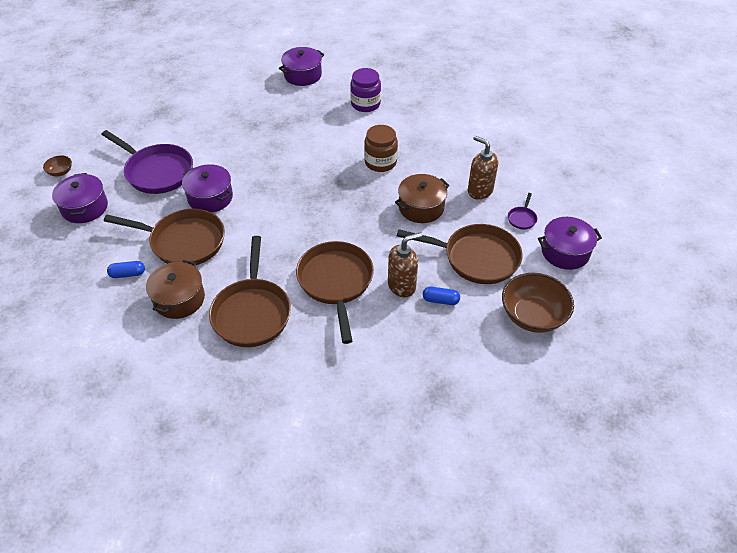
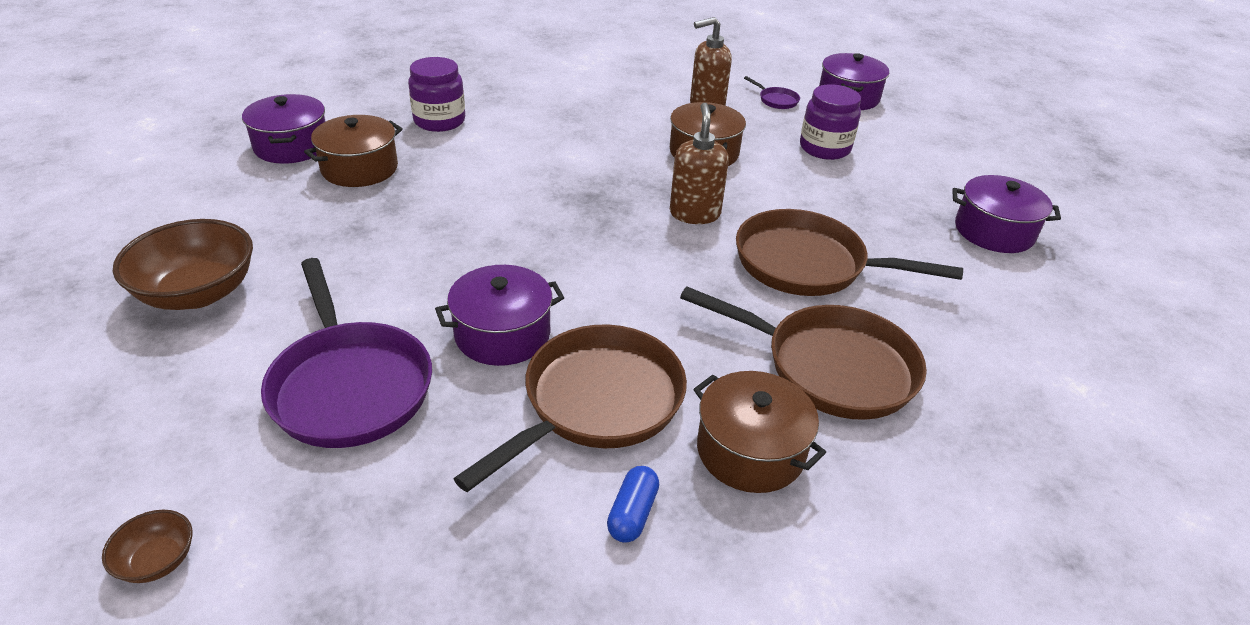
camera: 65 degrees left, 10 degrees down
(85, 207) = (347, 540): purple pot -> purple pot (994, 231)
(156, 171) = (349, 385): purple pan -> purple pan turned 90 degrees clockwise
(301, 102) = (359, 168): none -> brown pot
(380, 162) = (583, 151): brown jar -> none
(402, 286) = (845, 213): brown soap dispenser -> brown soap dispenser (694, 214)
(440, 300) = (886, 195): blue capsule -> none
(476, 258) = (824, 148): brown pan -> purple jar
(532, 316) = (940, 148): brown bowl -> brown bowl (198, 293)

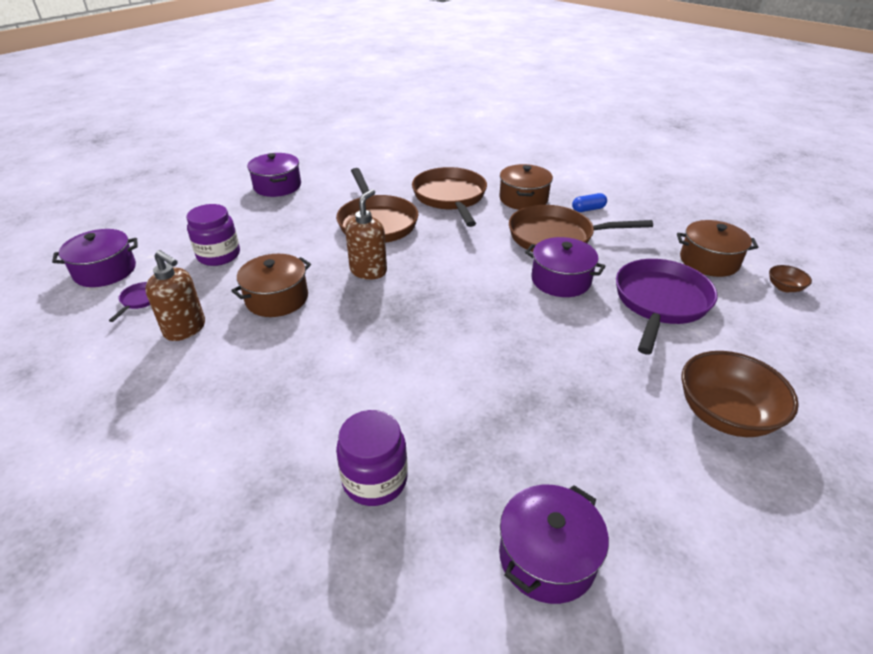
camera: 125 degrees left, 0 degrees up
(359, 168) = (513, 465): brown pot -> brown pot (709, 261)
(694, 214) = (368, 271): brown soap dispenser -> brown soap dispenser turned 150 degrees clockwise

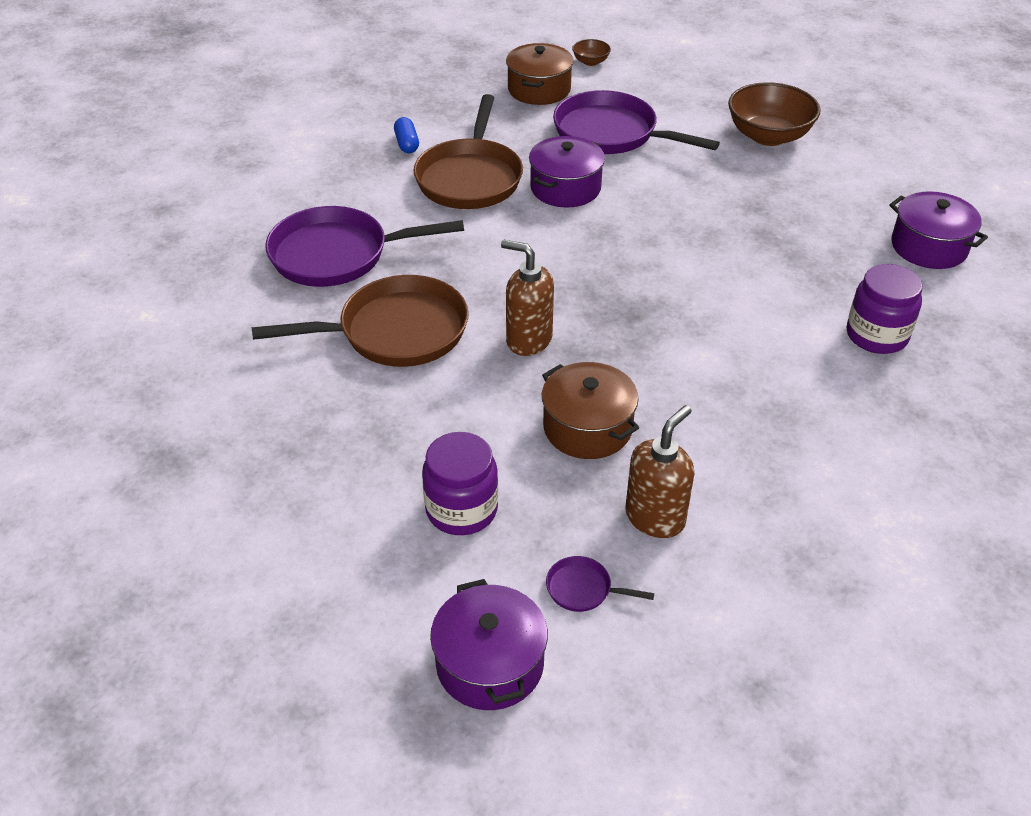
camera: 85 degrees left, 5 degrees up
(277, 186) = (225, 459): purple pot -> none
(450, 197) = (337, 255): brown pan -> purple pan
(523, 199) = (363, 190): brown pot -> none

